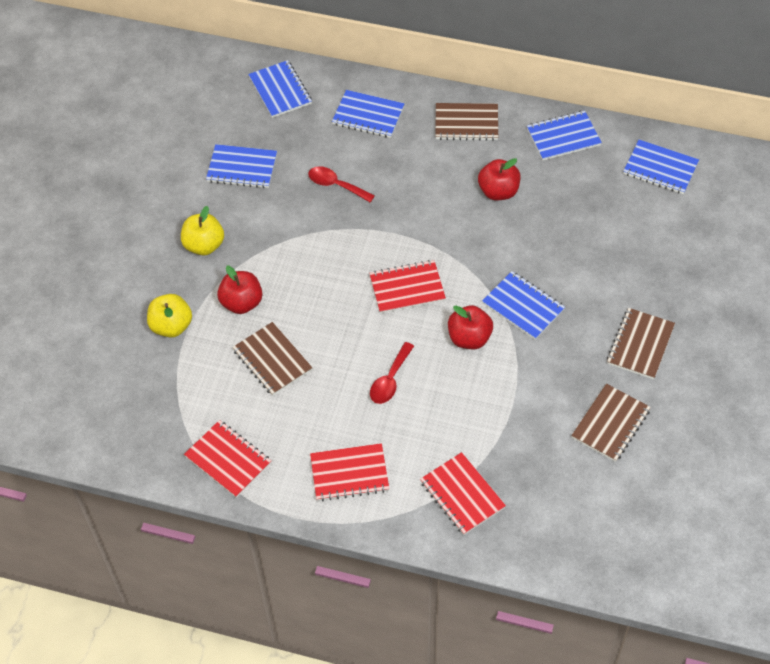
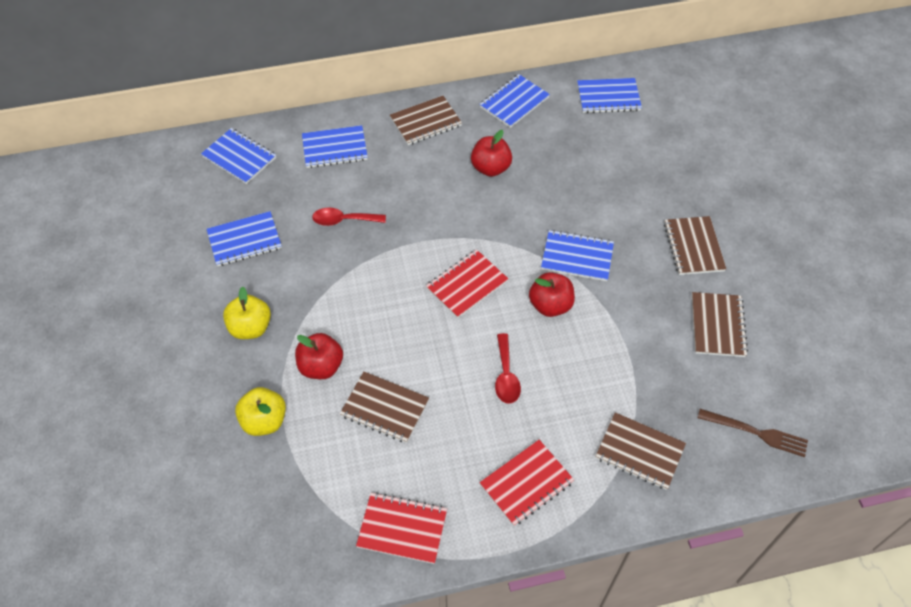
camera: 30 degrees left, 0 degrees up
(462, 495) = (639, 452): red notebook -> brown notebook
(577, 529) = (756, 433): none -> brown fork

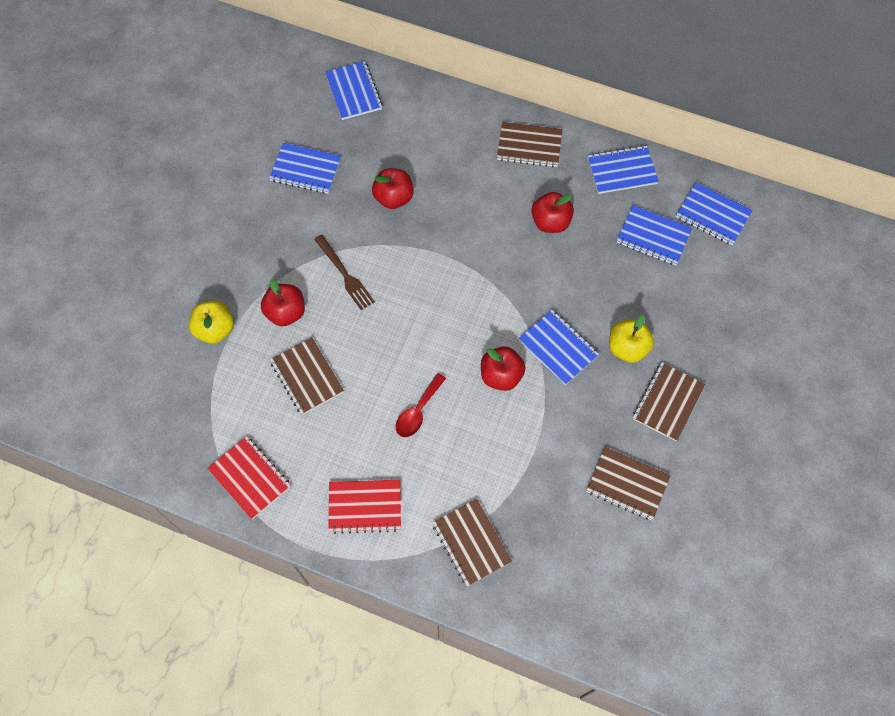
camera: 35 degrees right, 10 degrees up
(250, 328) = (258, 247): yellow apple -> yellow apple (627, 348)
(335, 148) = (435, 127): blue notebook -> blue notebook (653, 236)
(343, 220) = (394, 198): red spoon -> red apple
(467, 285) = (447, 315): red notebook -> none
(717, 326) = (627, 484): brown notebook -> brown notebook turned 75 degrees clockwise
(756, 433) = (580, 593): brown fork -> brown fork (345, 274)

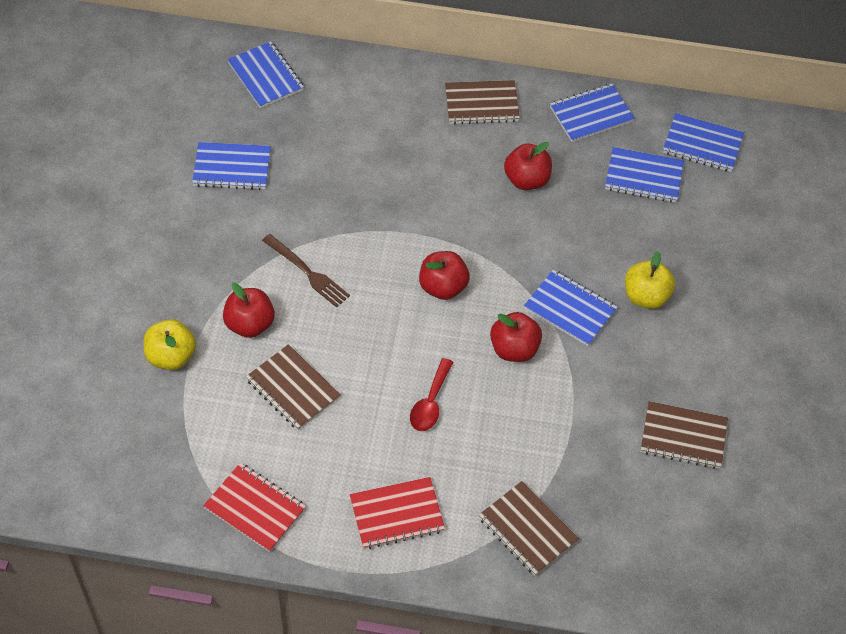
camera: 15 degrees left, 10 degrees down
(394, 198) = (342, 182): red apple -> red apple (443, 287)
(668, 402) = (705, 344): brown notebook -> none

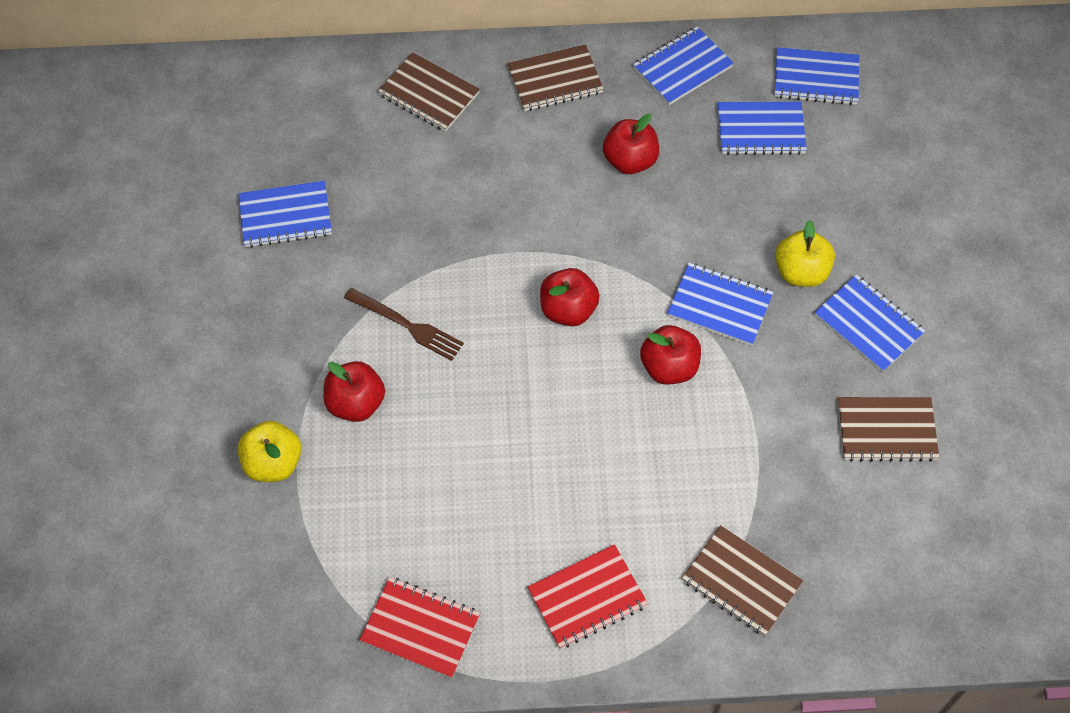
camera: 10 degrees left, 5 degrees up
(265, 76) = (296, 97): blue notebook -> blue notebook (868, 325)
(293, 389) = (427, 471): brown notebook -> brown notebook (429, 94)
(430, 403) = (590, 453): red spoon -> none

